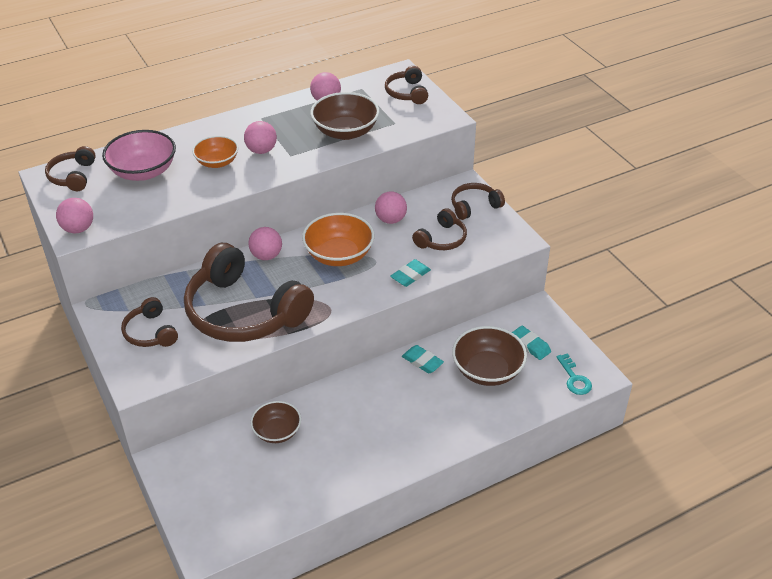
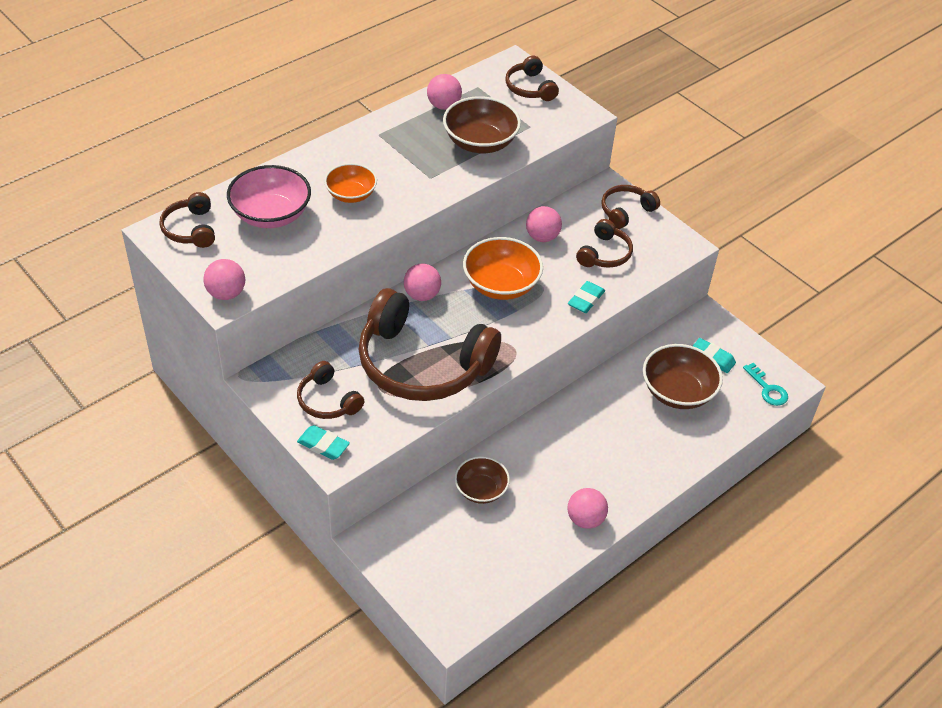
camera: 15 degrees left, 5 degrees up
(261, 150) = (395, 175): pink ball -> pink ball (585, 519)
(422, 361) = (607, 391): turquoise eraser -> turquoise eraser (323, 445)

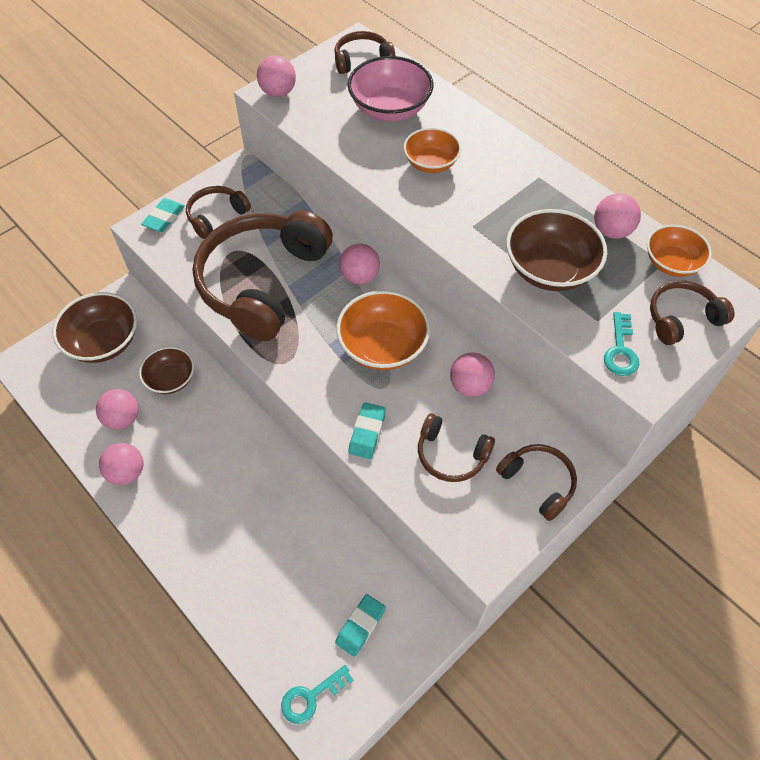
camera: 90 degrees right, 10 degrees up
(478, 83) = (671, 263): none -> orange bowl
(526, 527) = (123, 418): none -> pink ball
(557, 120) = (620, 350): none -> turquoise key
(586, 300) = (367, 432): turquoise eraser -> turquoise eraser turned 75 degrees clockwise
(677, 392) = (302, 578): brown bowl -> brown bowl (104, 342)

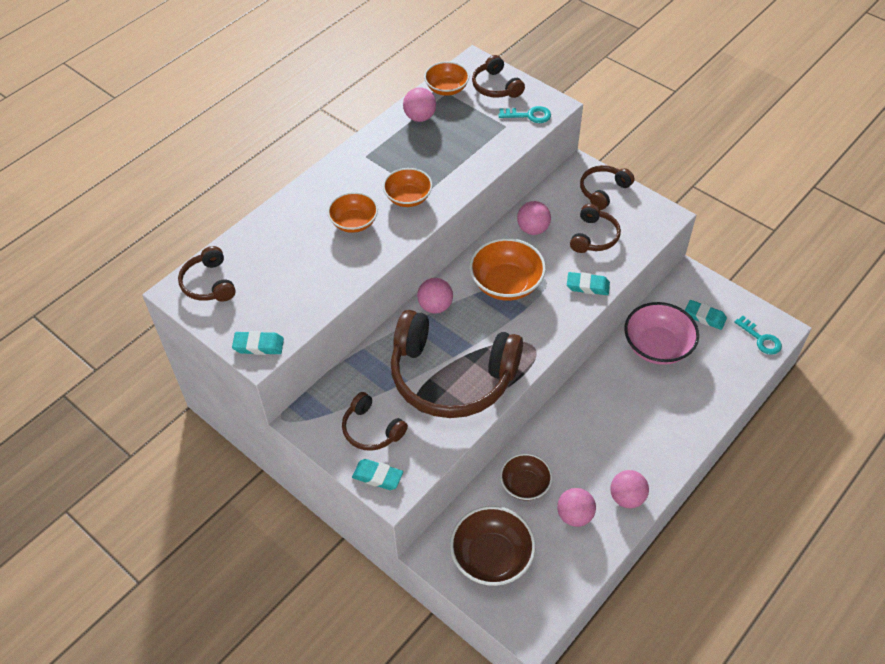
camera: 95 degrees left, 5 degrees down
(278, 92) = (258, 345): pink ball -> turquoise eraser
(390, 109) = (283, 256): pink bowl -> pink bowl (657, 346)
(466, 210) = (408, 198): none -> orange bowl
(549, 269) = (463, 149): brown bowl -> none

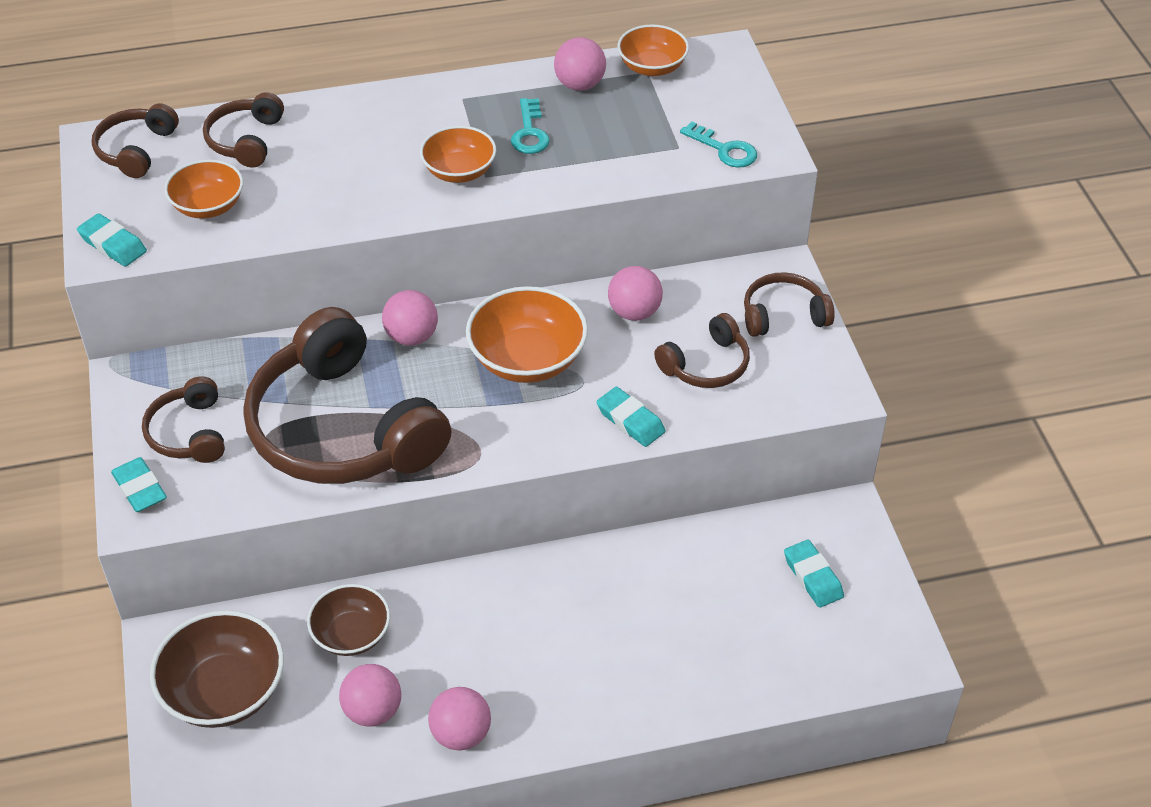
camera: 35 degrees right, 5 degrees down
(354, 222) = (364, 167): orange bowl -> orange bowl (208, 206)
(496, 86) = (720, 94): brown headphones -> brown headphones (246, 140)
(657, 346) = (703, 575): pink bowl -> none
(761, 339) = (866, 654): turquoise key -> turquoise key (529, 132)

